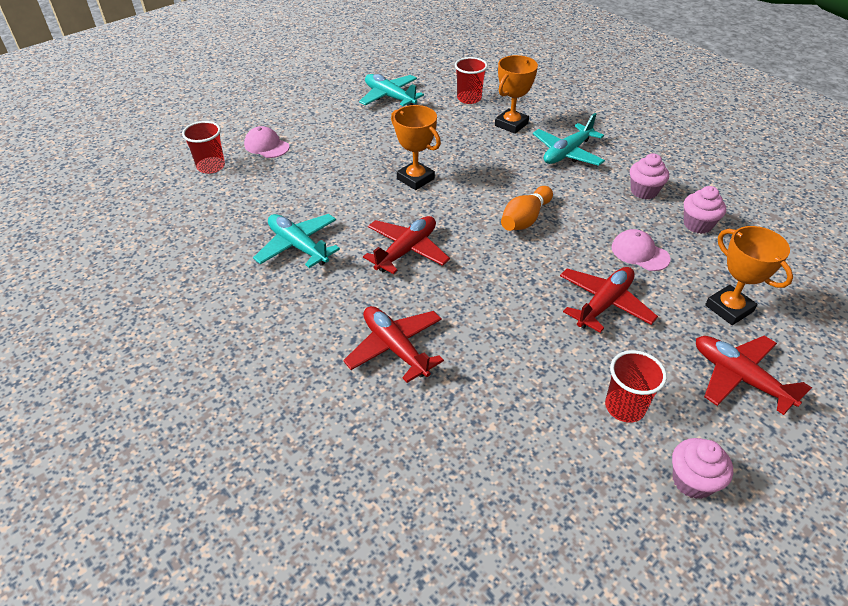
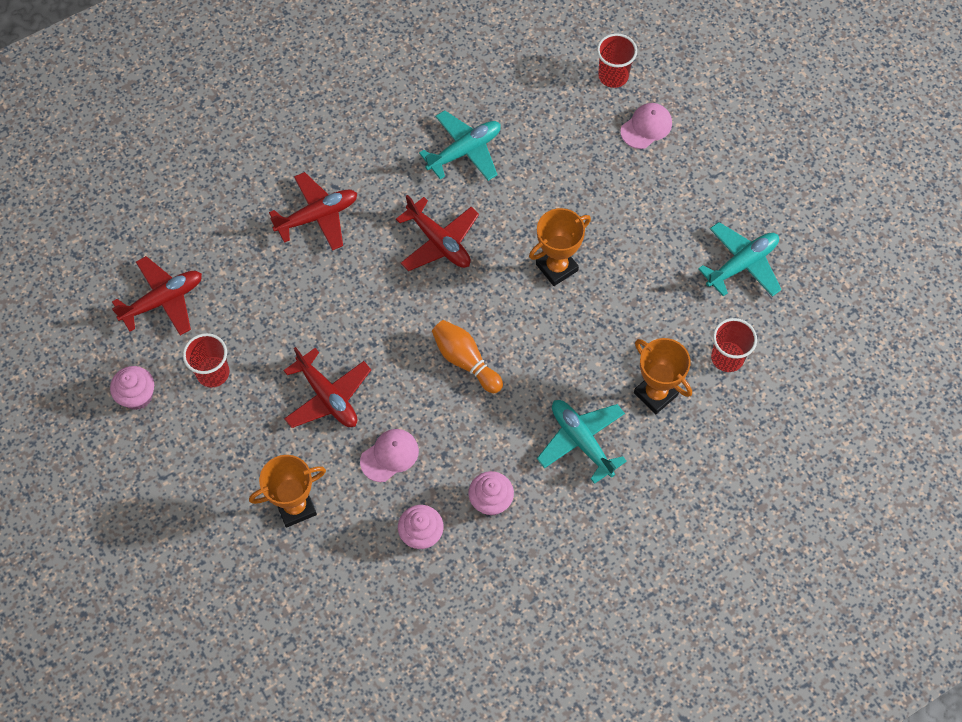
camera: 100 degrees right, 20 degrees up
(739, 378) = (216, 476): red plane -> red plane (163, 300)

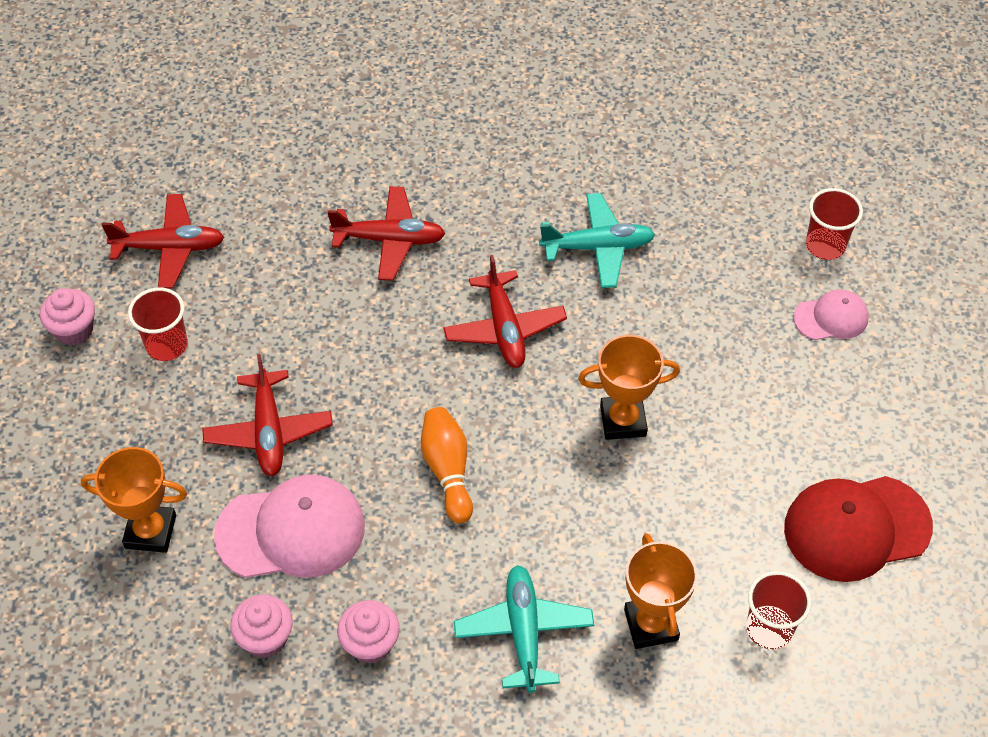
camera: 30 degrees right, 10 degrees down
(389, 456) = (291, 531): pink cap -> pink cap, size x1.81
(742, 264) = (856, 528): turquoise plane -> red cap

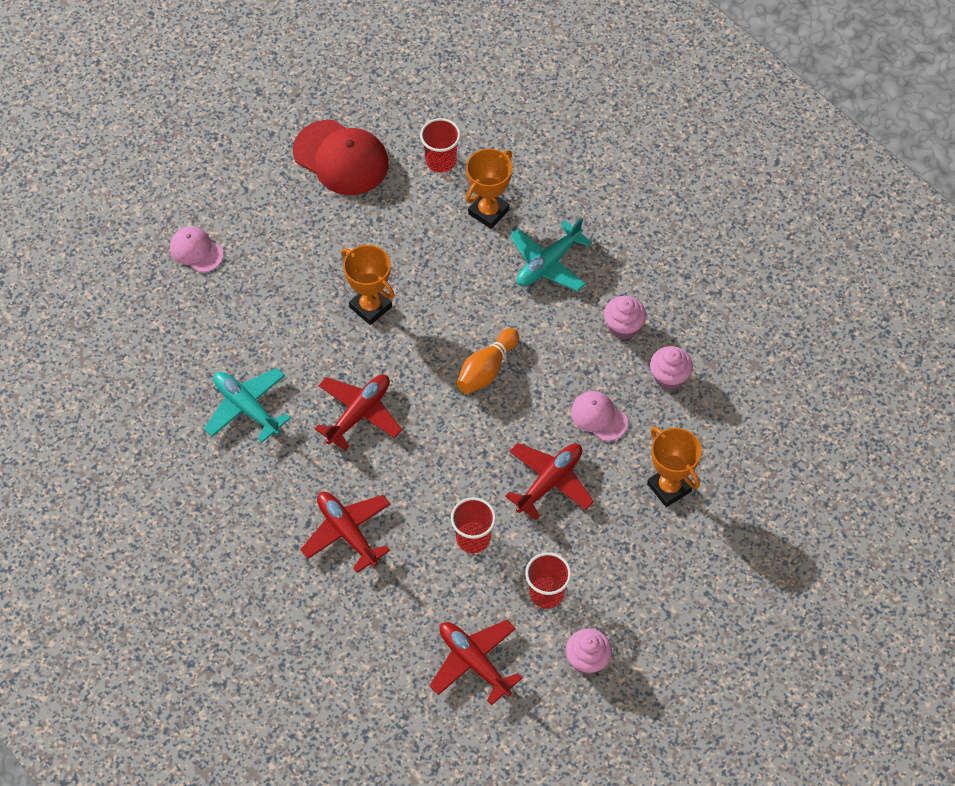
camera: 130 degrees left, 5 degrees up
(291, 531) = (599, 417): pink cap -> pink cap, size x0.55
(825, 246) = (136, 286): red cup -> red cup (473, 538)

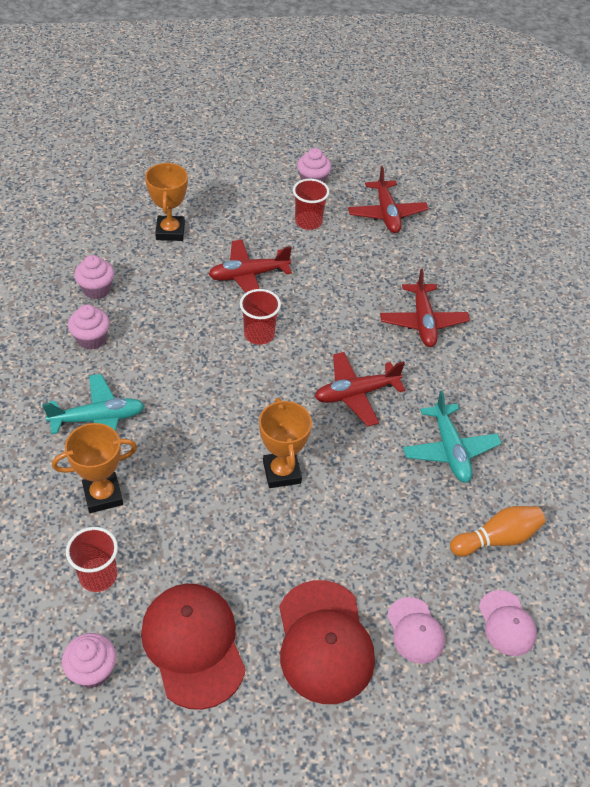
camera: 150 degrees left, 10 degrees down
(255, 208) = (324, 641): none -> red cap
(393, 110) = (92, 670): none -> pink cupcake
(473, 538) = (332, 273): red cup -> red cup (259, 334)
(486, 369) = (226, 369): orange bowling pin -> orange bowling pin (497, 538)
(599, 417) = (174, 293): pink cap -> pink cap (506, 623)

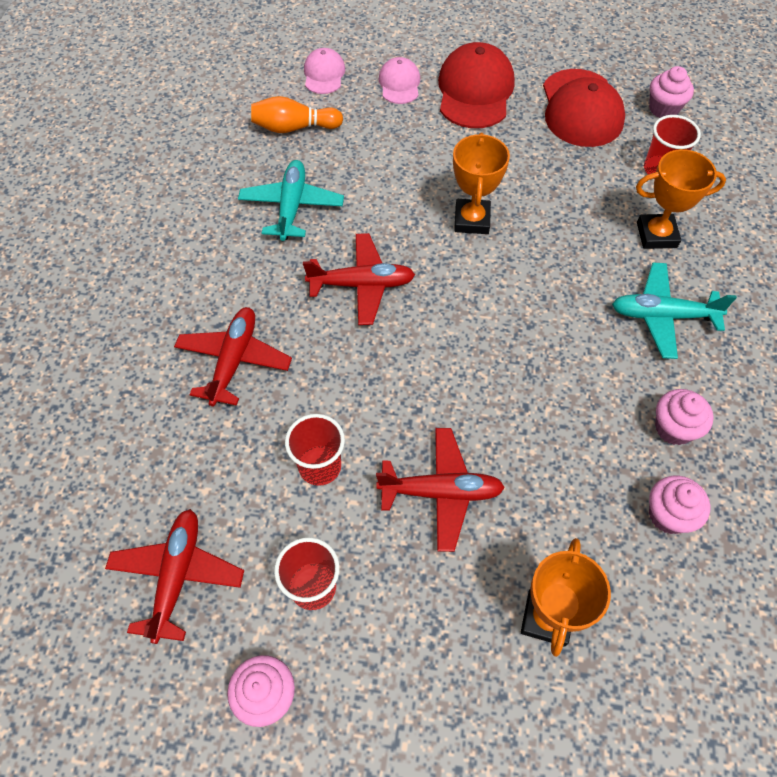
camera: 160 degrees left, 10 degrees up
(259, 334) = (452, 387): red cup -> red cup (320, 466)

